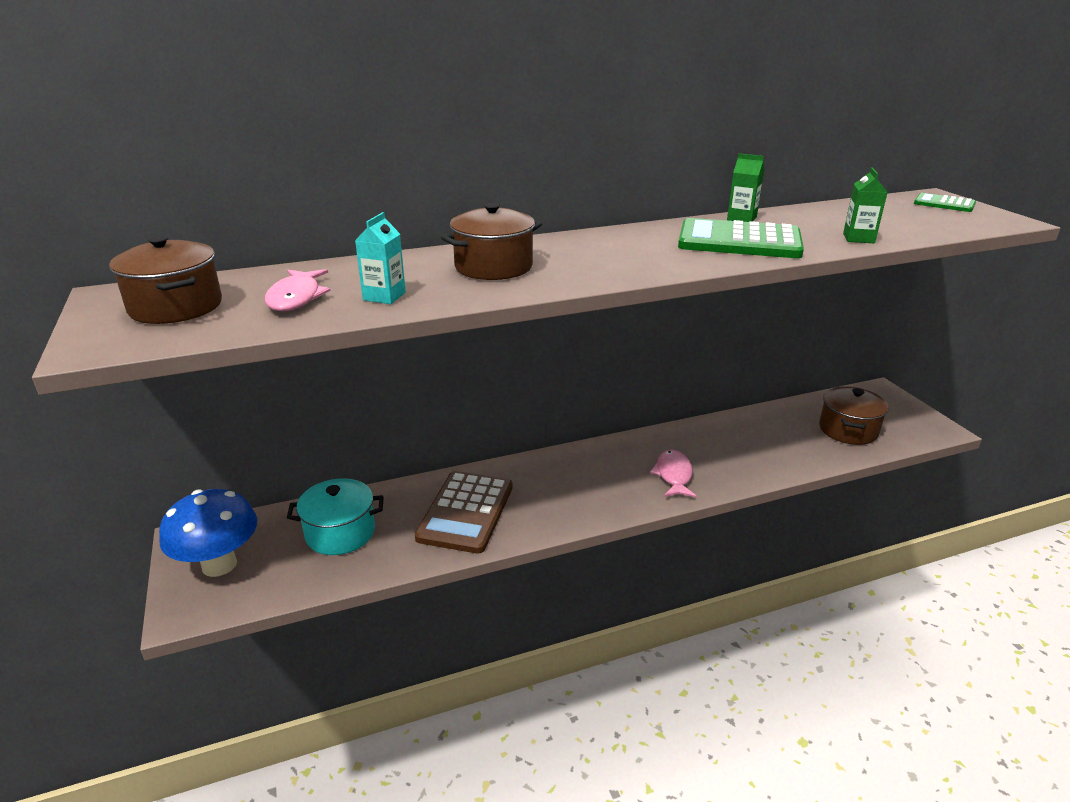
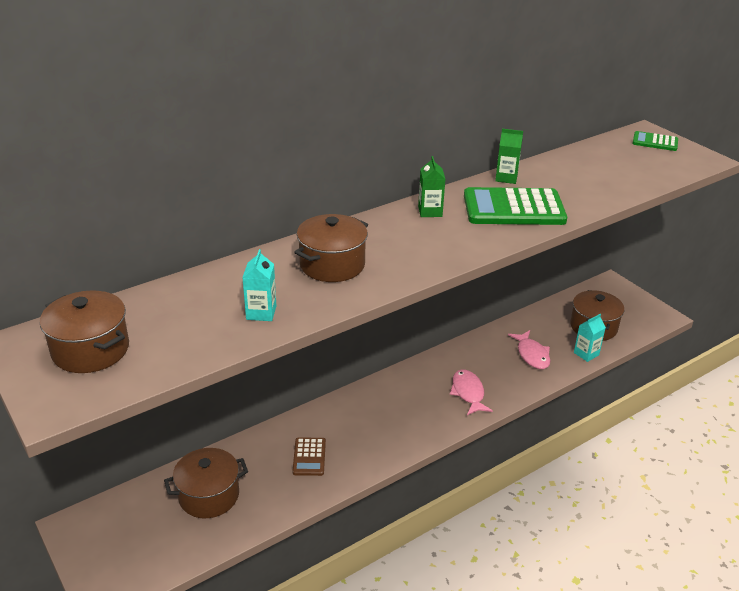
camera: 15 degrees left, 5 degrees up
(219, 564) = (115, 545): blue mushroom -> none
(296, 298) = (188, 325): pink fish -> pink fish (532, 355)
(340, 533) = (209, 496): turquoise pot -> brown pot
(465, 512) = (309, 457): brown calculator -> brown calculator, size x0.52
(832, 455) = (586, 354): none -> turquoise carton
(858, 238) = (602, 194): green carton -> green carton (430, 211)

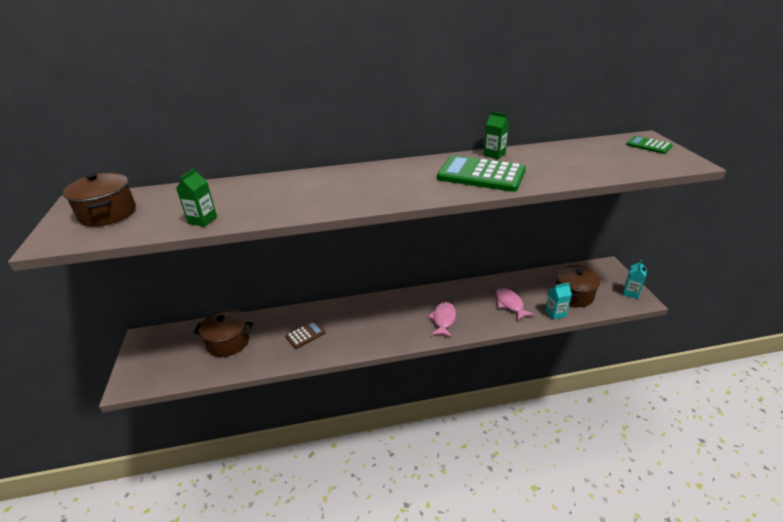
camera: 25 degrees right, 0 degrees up
(261, 312) = (230, 211): turquoise carton -> turquoise carton (630, 293)
(309, 457) = (305, 335): brown calculator -> brown calculator turned 150 degrees counterclockwise
(332, 265) = (308, 190): brown pot -> none
(430, 211) = (413, 168): green carton -> green carton (202, 220)
(532, 355) = (510, 304): pink fish -> pink fish turned 150 degrees clockwise

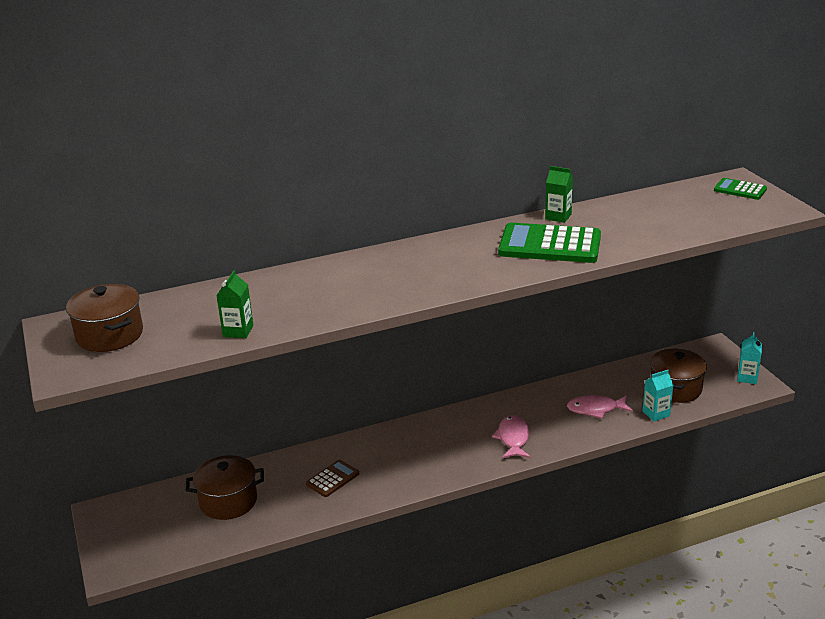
camera: 10 degrees left, 5 degrees down
(510, 304) = (596, 409): pink fish -> pink fish turned 60 degrees counterclockwise

